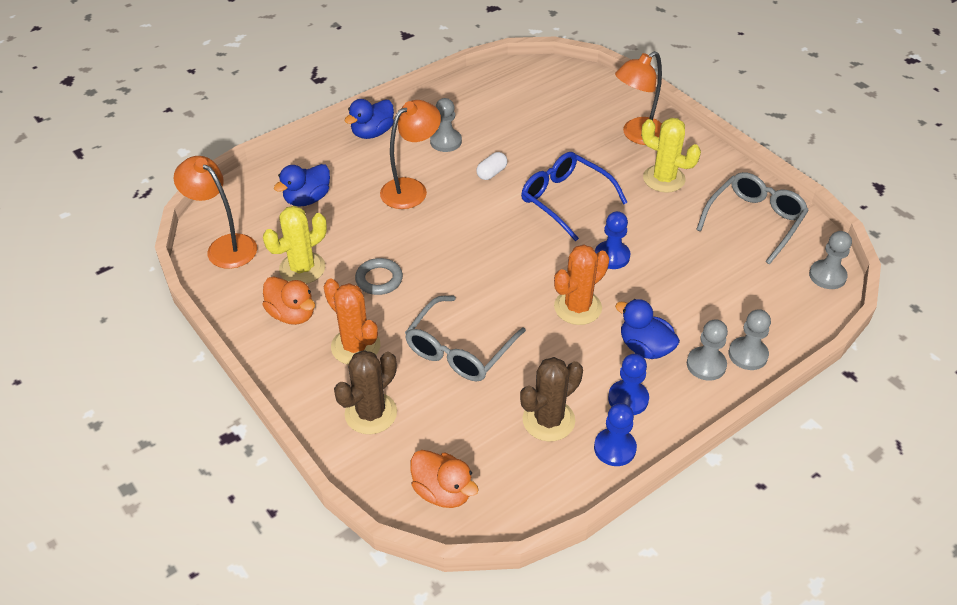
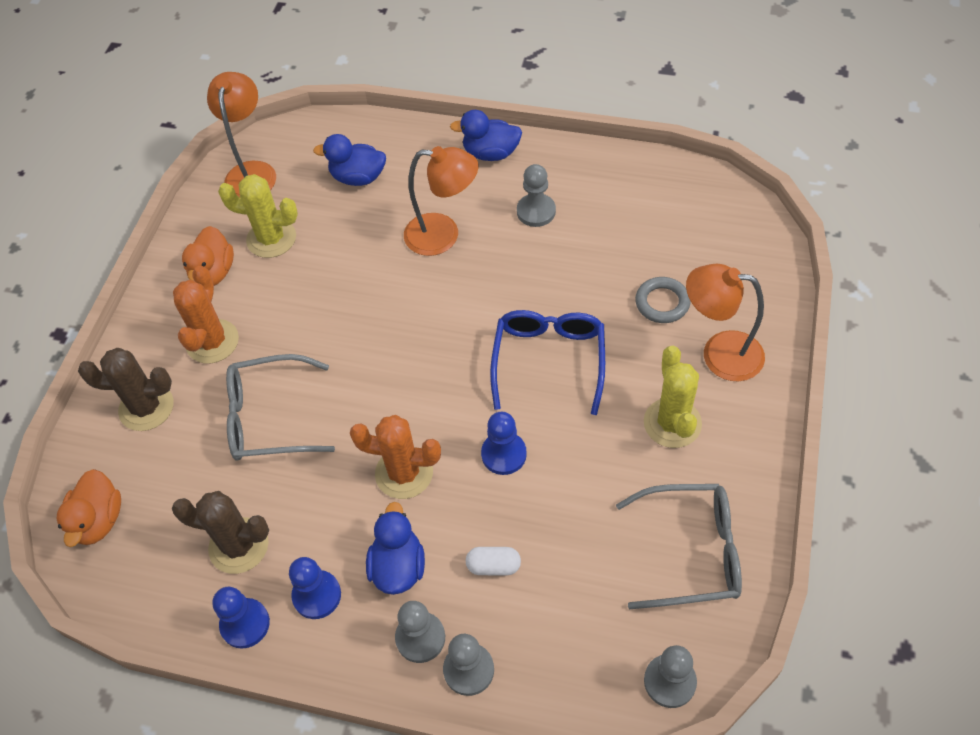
camera: 55 degrees right, 10 degrees up
(379, 279) = (305, 298): grey ring -> grey ring (662, 303)
(491, 173) = (528, 276): white capsule -> white capsule (493, 566)

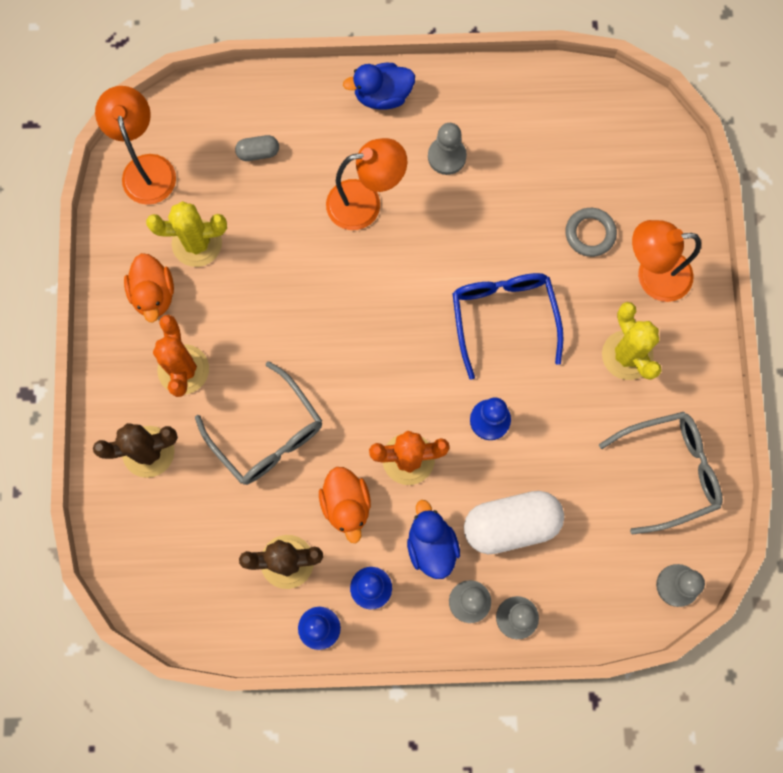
camera: 20 degrees left, 20 degrees up
(99, 520) = (152, 570): orange duck -> orange duck (346, 505)
(269, 418) = (267, 435): grey glasses -> grey glasses turned 105 degrees counterclockwise
(358, 177) = (258, 152): blue duck -> grey capsule
(493, 566) = (511, 524): white capsule -> white capsule, size x2.11

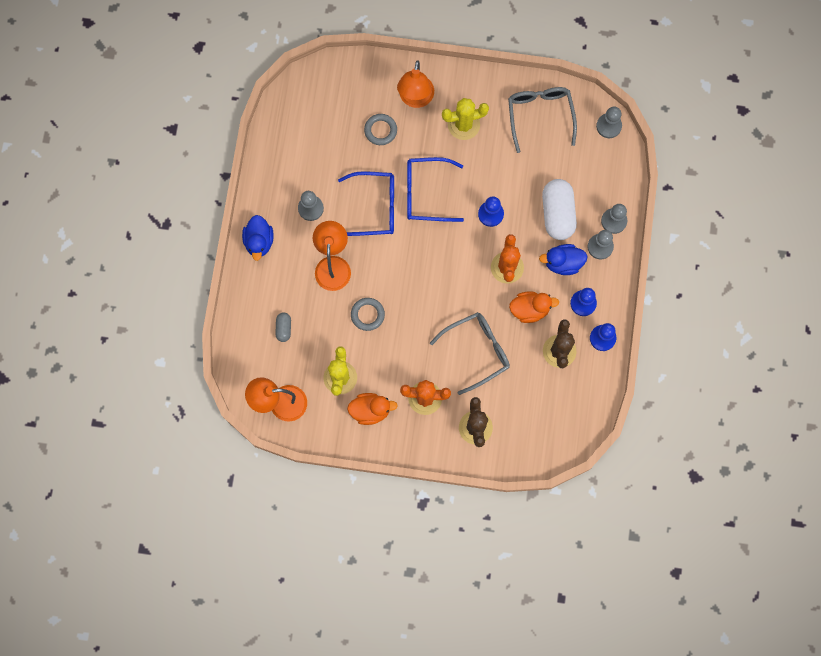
camera: 80 degrees left, 0 degrees up
(298, 265) = (367, 315): none -> grey ring
(466, 247) = (375, 207): none -> blue glasses

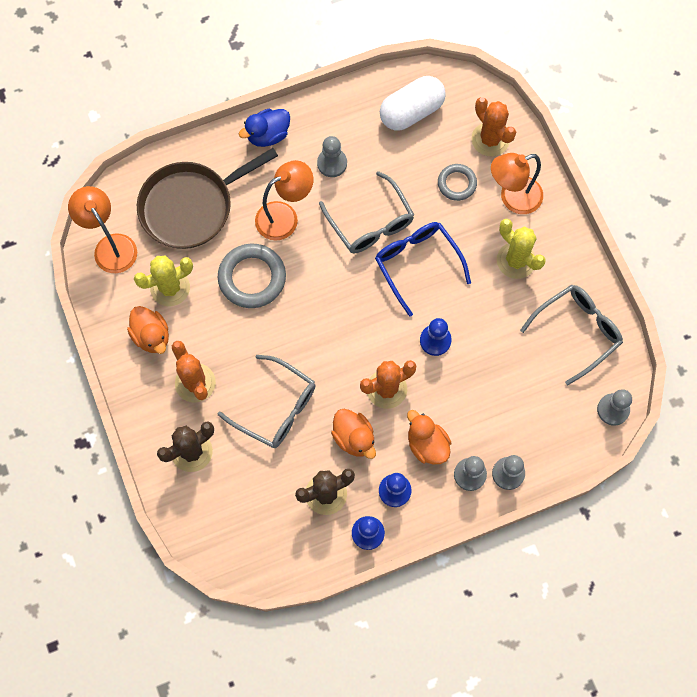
camera: 60 degrees right, 5 degrees down
(284, 328) = (191, 207): grey capsule -> brown pan
(360, 87) = (490, 139): none -> orange cactus
(367, 315) = (252, 278): grey ring -> grey ring, size x1.68
(375, 207) = (371, 223): blue glasses -> grey glasses
(557, 214) = (479, 409): white capsule -> white capsule (411, 112)
(563, 263) = (427, 444): blue duck -> orange duck

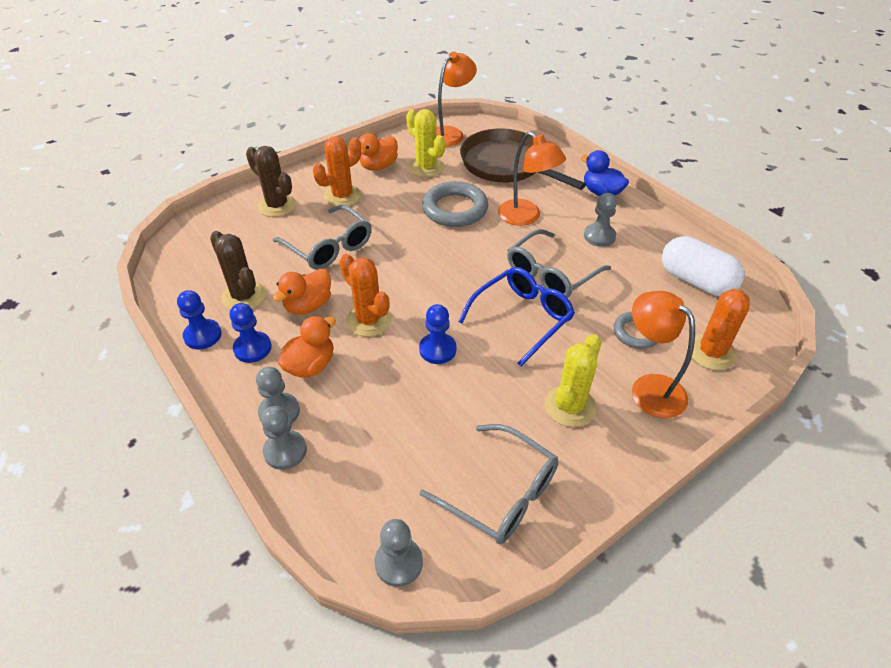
camera: 75 degrees right, 25 degrees down
(276, 408) = (329, 247): grey glasses -> grey glasses turned 60 degrees counterclockwise

